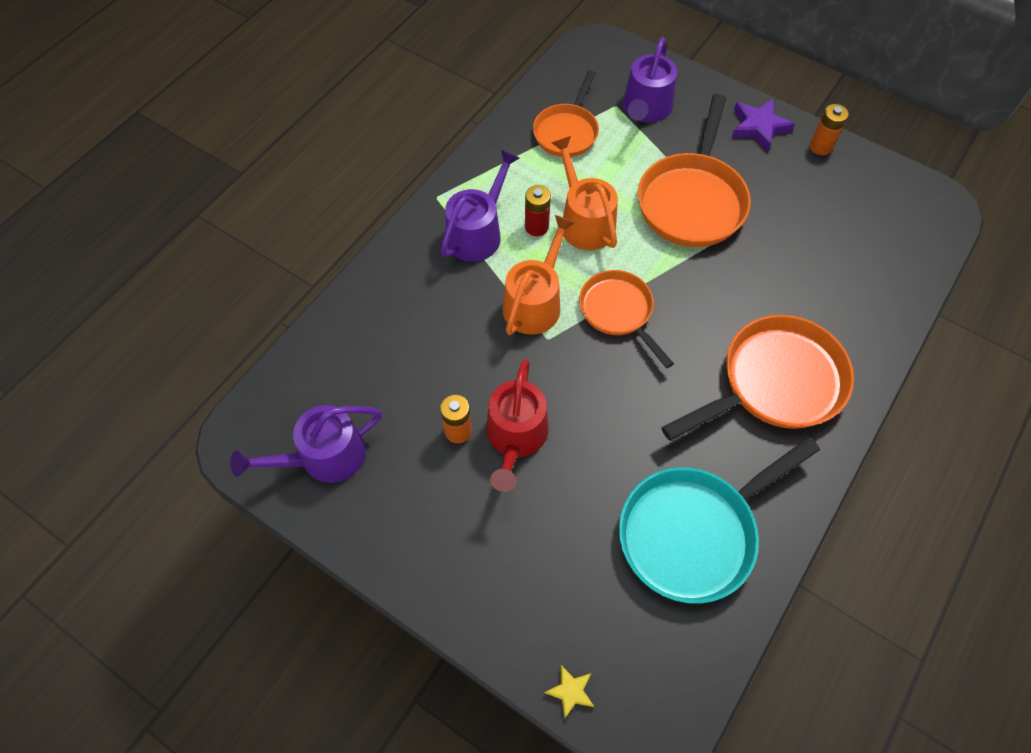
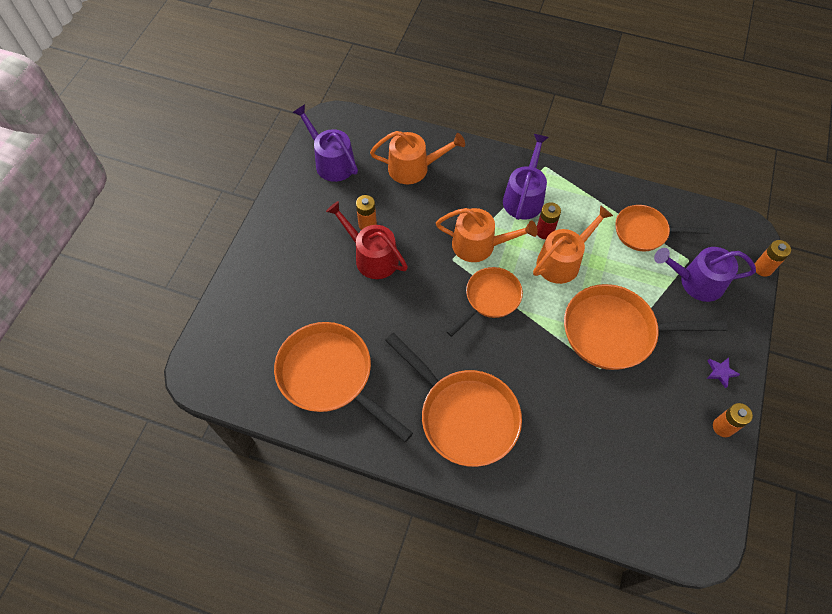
camera: 75 degrees right, 0 degrees up
(380, 348) = (413, 168): none -> orange watering can
(477, 233) = (524, 197): purple watering can -> purple watering can turned 90 degrees counterclockwise
(515, 436) = (372, 257): red watering can -> red watering can turned 45 degrees clockwise
(570, 691) = (214, 323): yellow star -> none
(643, 50) = (762, 268): none -> orange battery
(694, 532) = (330, 376): turquoise pan -> orange pan
(758, 127) = (720, 372): purple star -> purple star, size x0.57

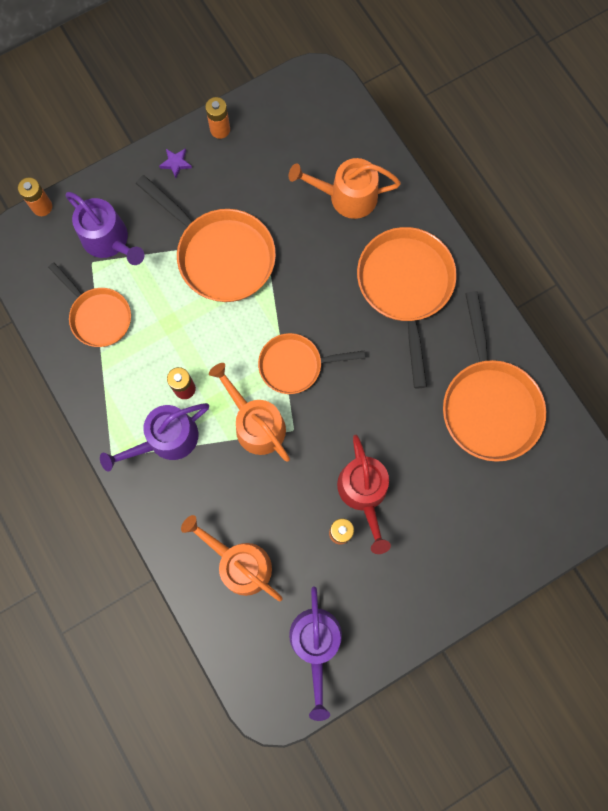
camera: 140 degrees left, 15 degrees up
(562, 261) = (199, 348): orange watering can -> orange watering can (347, 196)

